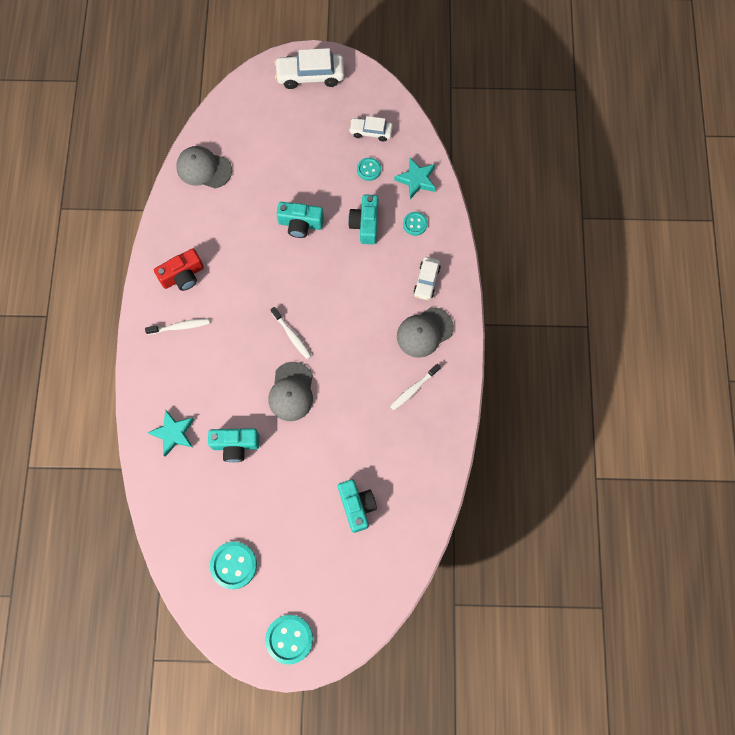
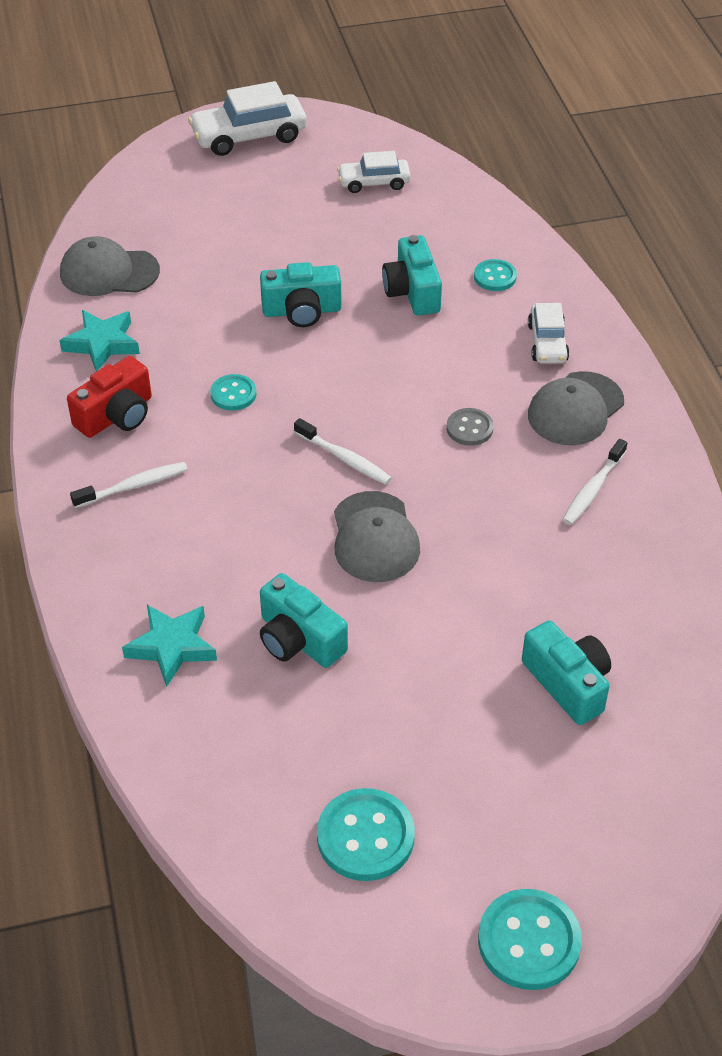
camera: 15 degrees left, 25 degrees down
(235, 445) = (299, 639): turquoise camera -> turquoise camera turned 60 degrees clockwise
(363, 331) = (469, 428): none -> grey button
(368, 169) = (389, 226): turquoise button -> turquoise button (233, 394)
(416, 180) = (473, 225): turquoise star -> turquoise star (102, 344)

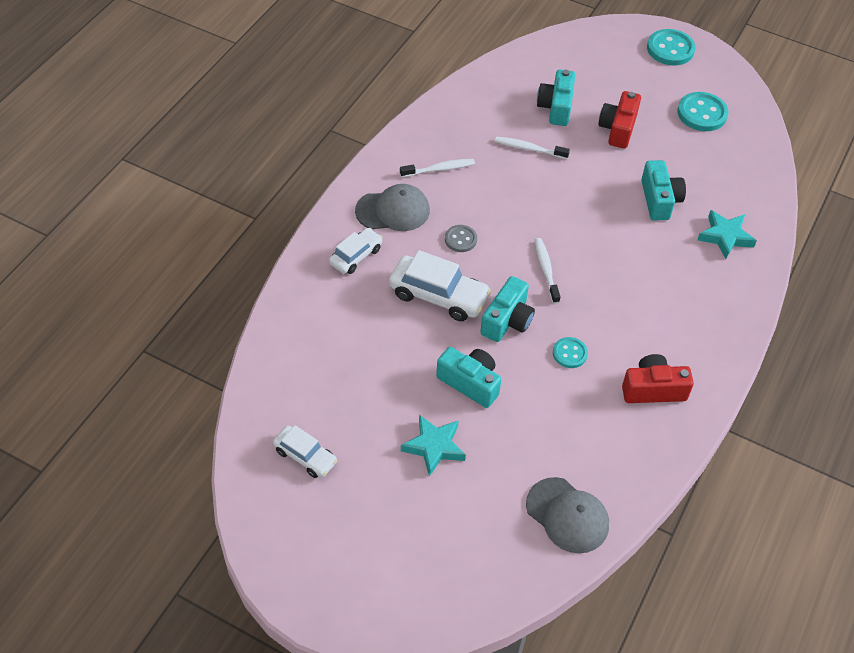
camera: 140 degrees left, 5 degrees up
(102, 344) = (620, 452): turquoise star -> turquoise star (434, 447)
(134, 486) = (678, 335): white toothbrush -> white toothbrush (529, 149)
(249, 136) = (338, 583): white car -> white car (438, 295)
(374, 537) = (574, 220): grey cap -> none
(412, 291) = (388, 346): turquoise camera -> turquoise camera (507, 320)
(454, 712) = (618, 129): none -> red camera
(495, 277) = (327, 319): turquoise button -> none

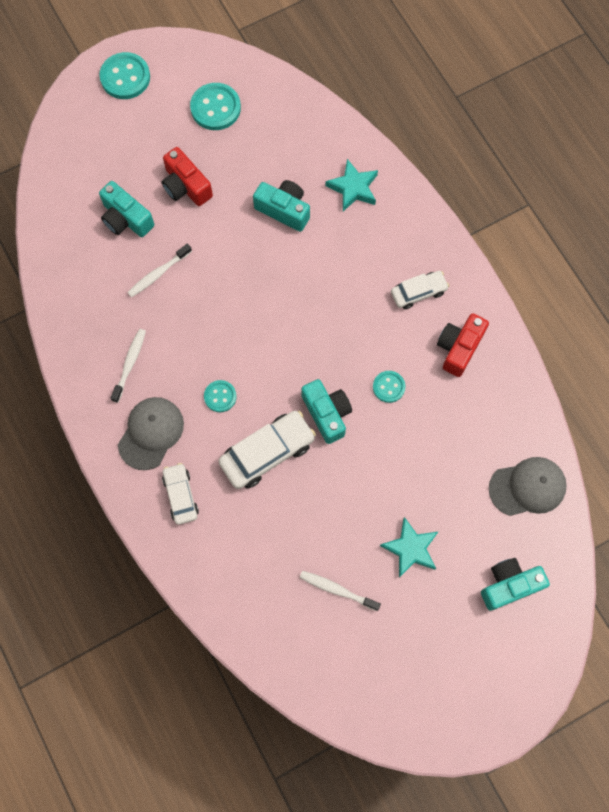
camera: 55 degrees left, 20 degrees up
(305, 456) = (359, 657): white car -> white car (418, 292)
(460, 239) = (220, 396): grey button -> turquoise button
(470, 383) = (368, 482): turquoise camera -> turquoise camera (509, 585)
(546, 270) = (296, 349): white toothbrush -> white toothbrush (337, 590)

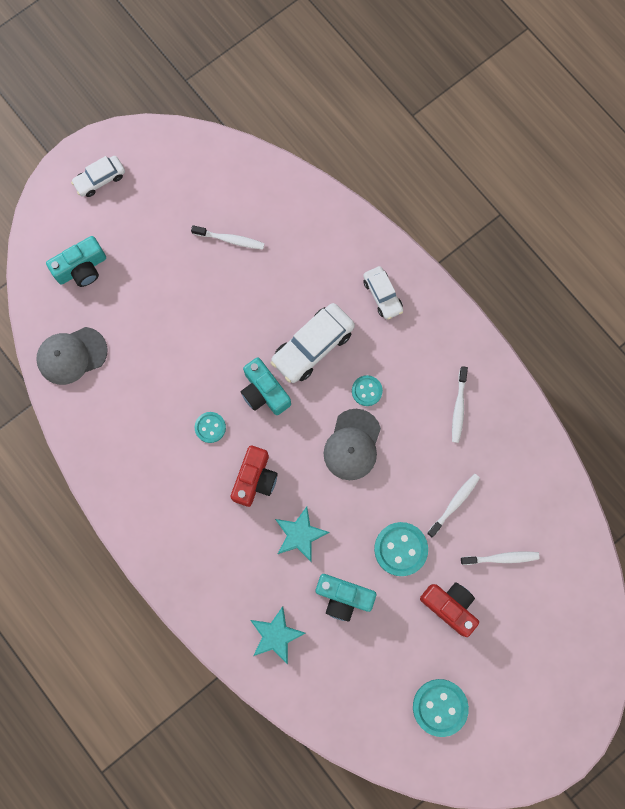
camera: 170 degrees right, 5 degrees up
(125, 77) = (547, 728): turquoise button -> turquoise button (400, 549)
(126, 218) = (501, 558): turquoise camera -> white toothbrush
(151, 433) = (422, 346): grey cap -> grey cap (352, 445)
(410, 549) = (171, 284): turquoise star -> turquoise star (300, 535)
(418, 292) = (194, 529): white car -> white car (100, 179)
(459, 348) = (147, 478): red camera -> red camera (255, 479)

